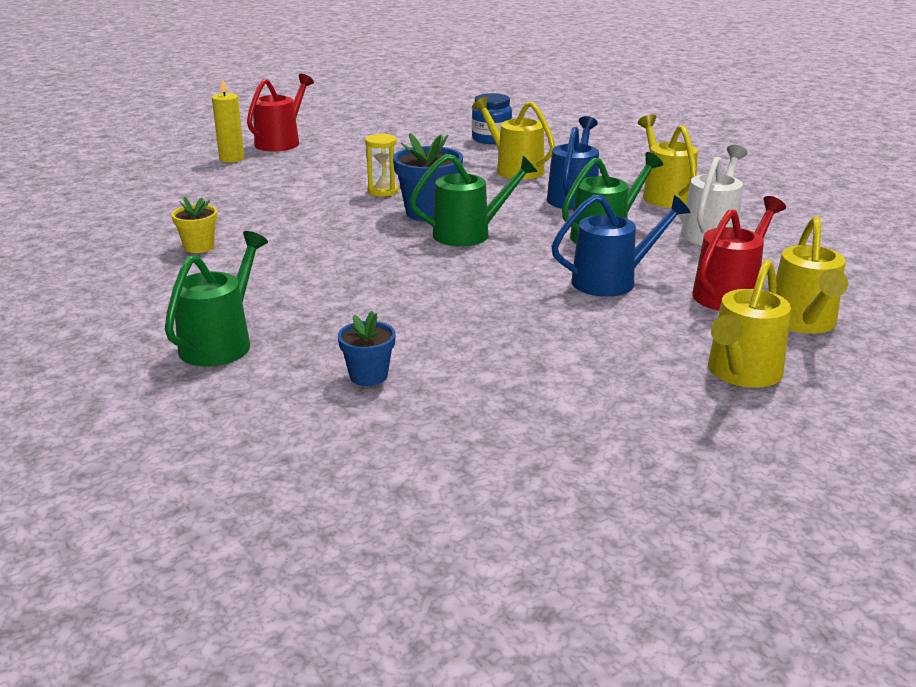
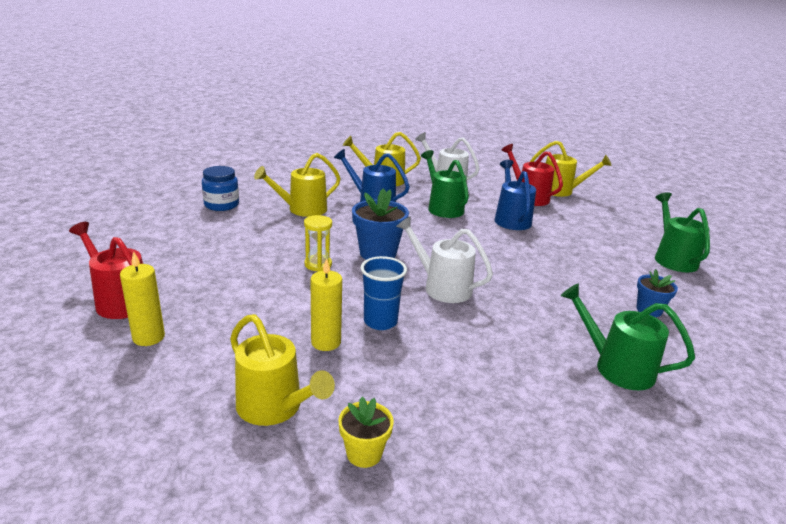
camera: 80 degrees left, 0 degrees up
(199, 247) = (417, 371): yellow flower pot -> yellow flower pot (364, 453)
(238, 210) = (326, 342): none -> yellow candle
(280, 226) = (380, 321): none -> blue cup
(365, 248) = (442, 287): none -> white watering can
(469, 234) = (426, 245): green watering can -> green watering can (672, 258)
(741, 373) = (616, 214): yellow watering can -> yellow watering can (275, 407)

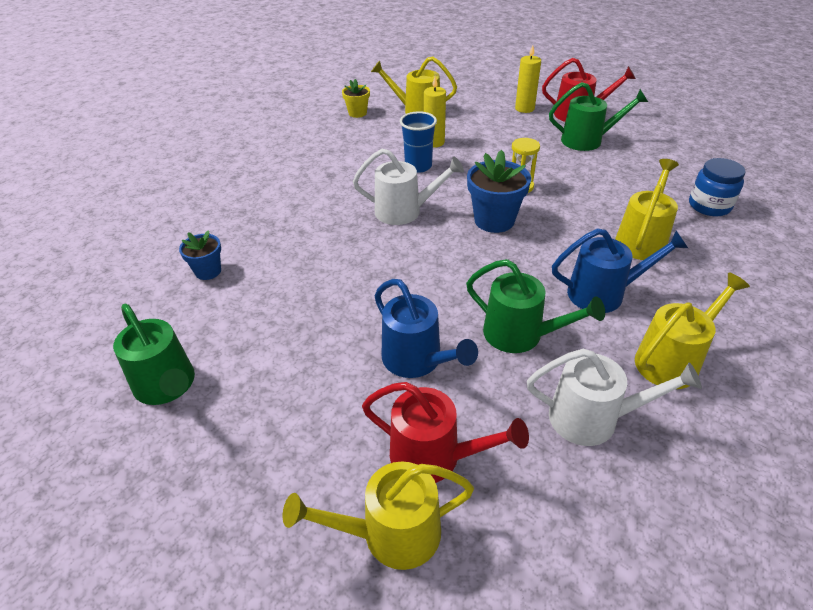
camera: 150 degrees right, 15 degrees up
(616, 367) = (236, 203): green watering can -> green watering can (587, 140)

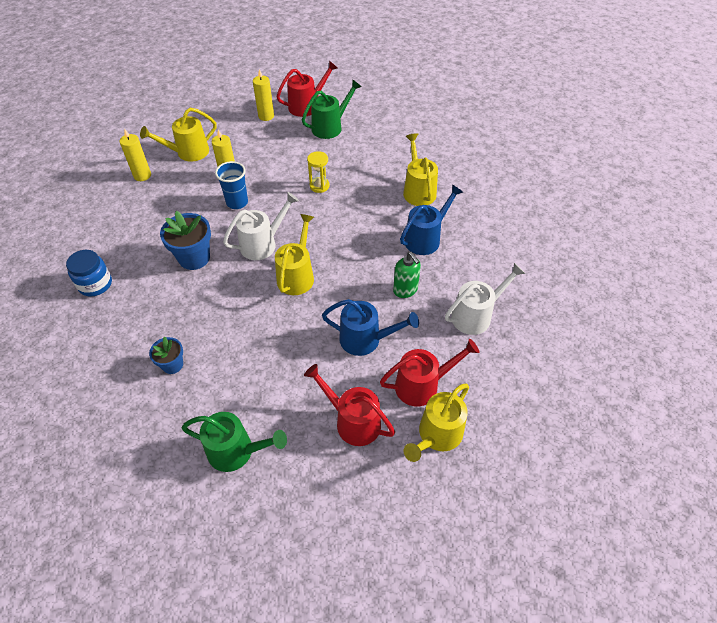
camera: 40 degrees left, 10 degrees up
(309, 439) = (352, 421): none -> red watering can
(357, 113) = (142, 175): yellow flower pot -> yellow candle
(494, 220) = (325, 220): blue flower pot -> blue flower pot (194, 258)
(520, 335) = (405, 290): green watering can -> green soap dispenser
(672, 360) = (486, 260): yellow watering can -> yellow watering can (297, 275)
(709, 206) = (435, 147): blue jar -> blue jar (95, 284)

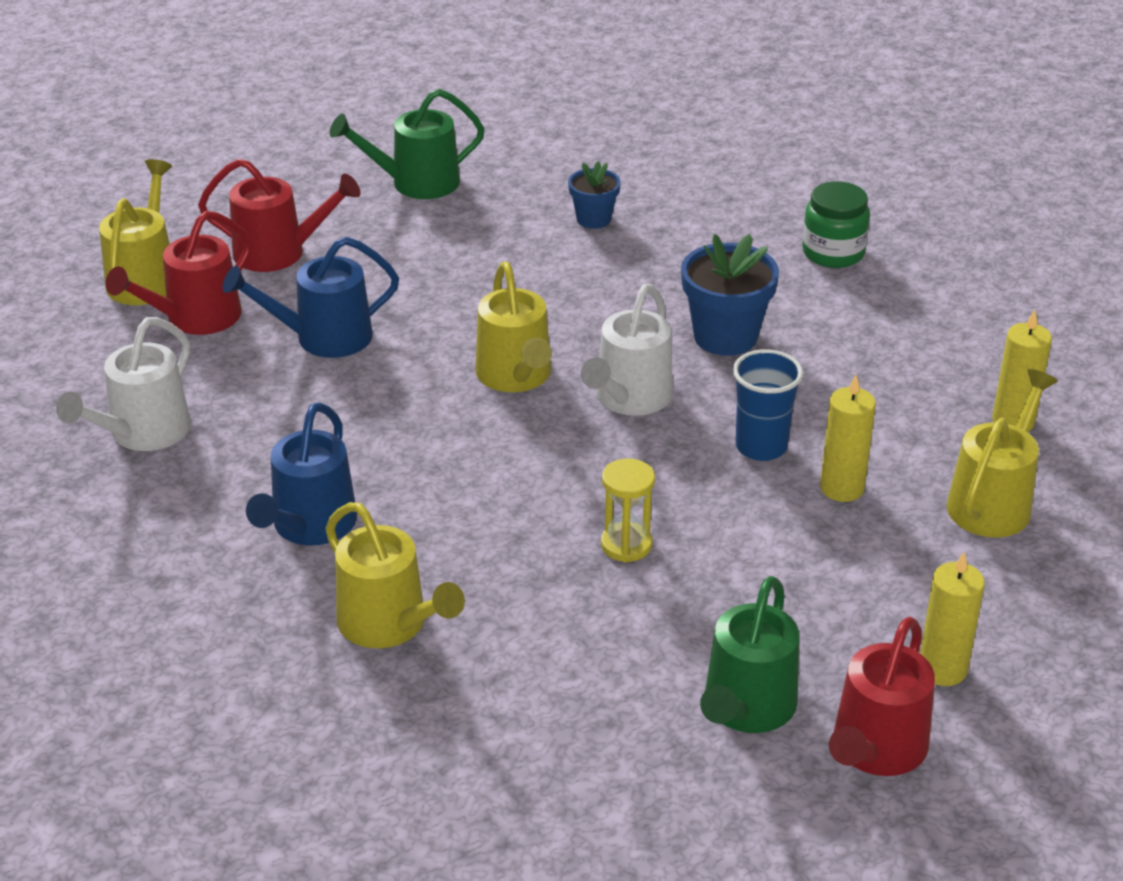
camera: 150 degrees right, 15 degrees down
(95, 284) = (833, 253): blue jar -> green jar
(405, 290) = (298, 425): green soap dispenser -> none

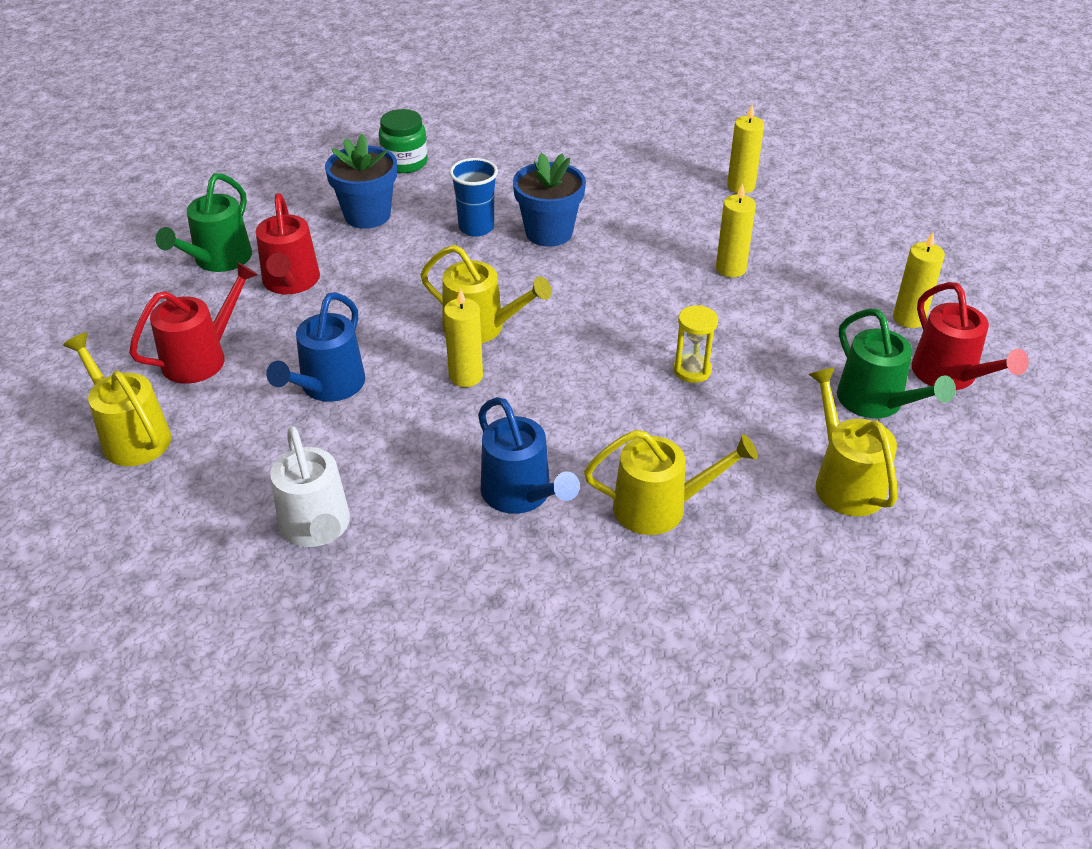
camera: 50 degrees left, 5 degrees up
(195, 318) = (218, 435): red watering can -> red watering can (291, 282)
(433, 406) = (466, 376): none -> yellow candle
(593, 219) = (367, 215): blue flower pot -> blue flower pot, size x1.69
(629, 399) = (560, 297): white watering can -> none
(761, 446) = (663, 275): blue cup -> blue cup (476, 227)
(833, 253) = (524, 157): green jar -> green jar (405, 162)
(993, 501) = (797, 228): yellow watering can -> yellow watering can (845, 482)

